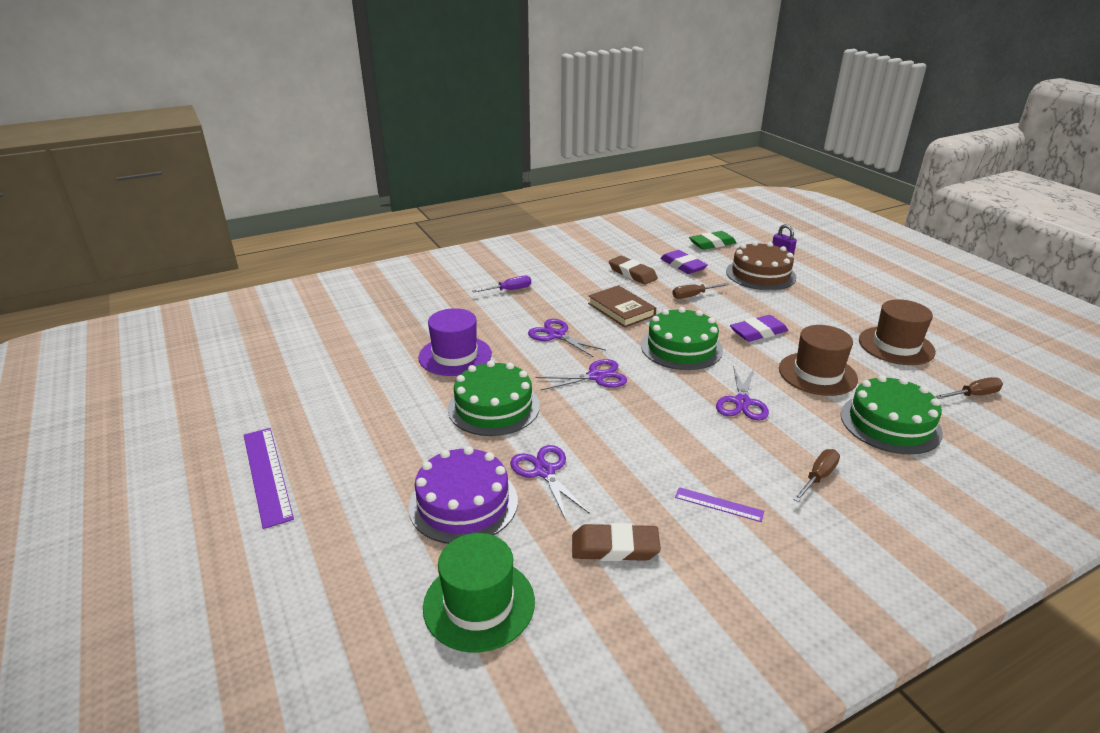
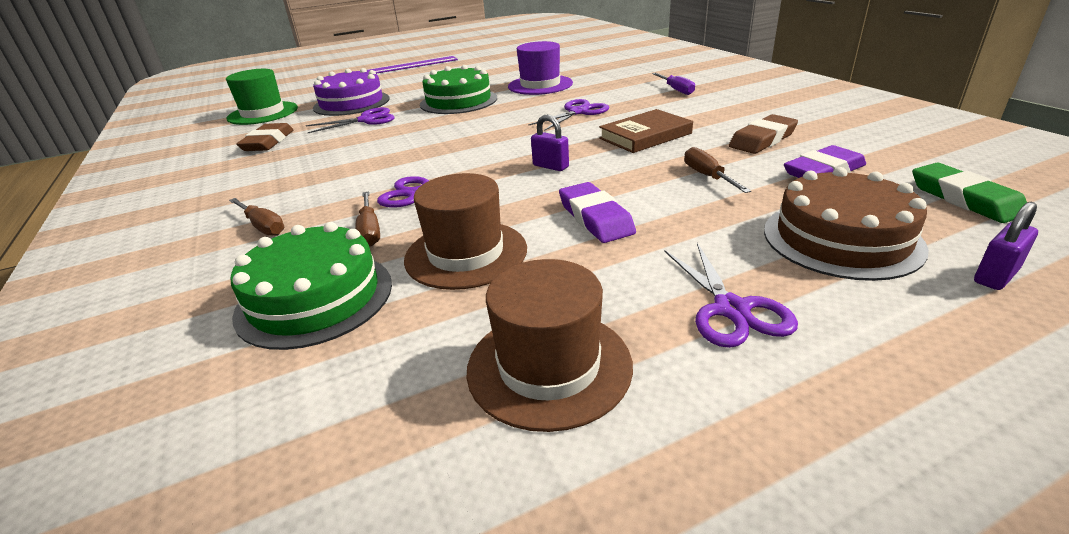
camera: 95 degrees right, 0 degrees up
(596, 376) = (495, 129): purple scissors -> purple scissors (731, 309)
(681, 347) = (550, 166): green cake -> purple padlock
(718, 504) = (274, 176): purple ruler -> none
(973, 395) = (330, 437): brown screwdriver -> brown screwdriver (370, 231)

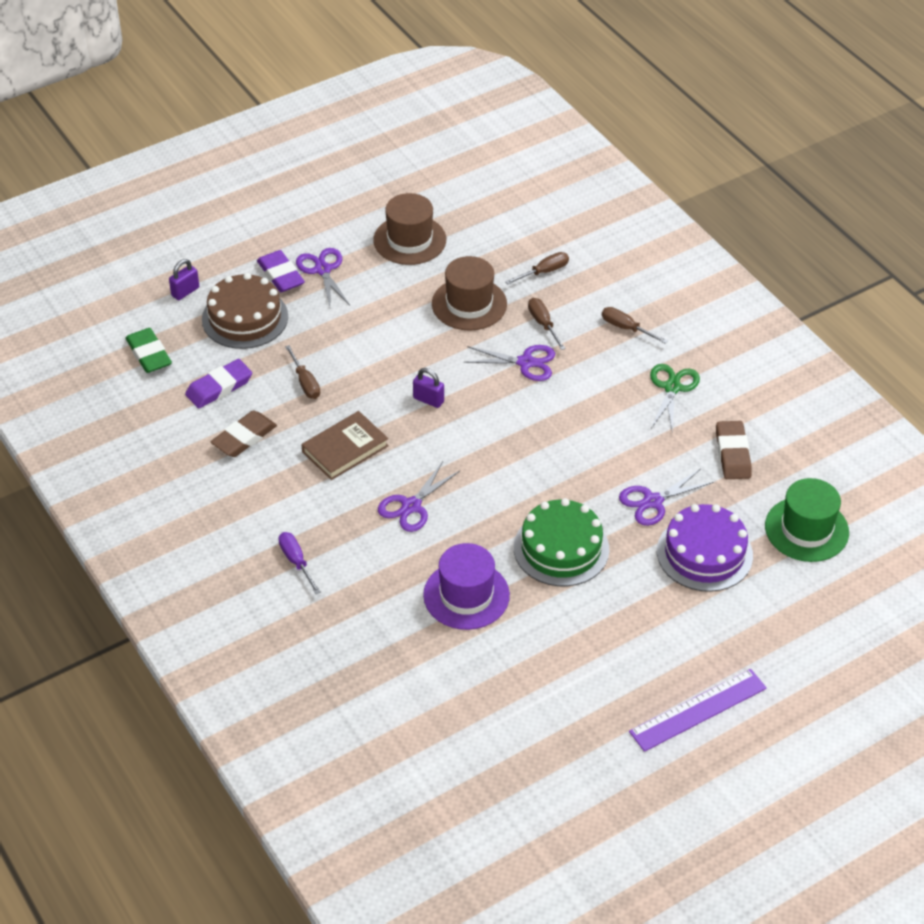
camera: 170 degrees right, 15 degrees up
(271, 178) = (672, 388): none -> green scissors
(315, 298) = (544, 272): green cake -> brown screwdriver
(595, 218) = (390, 336): purple eraser -> purple eraser (280, 275)

